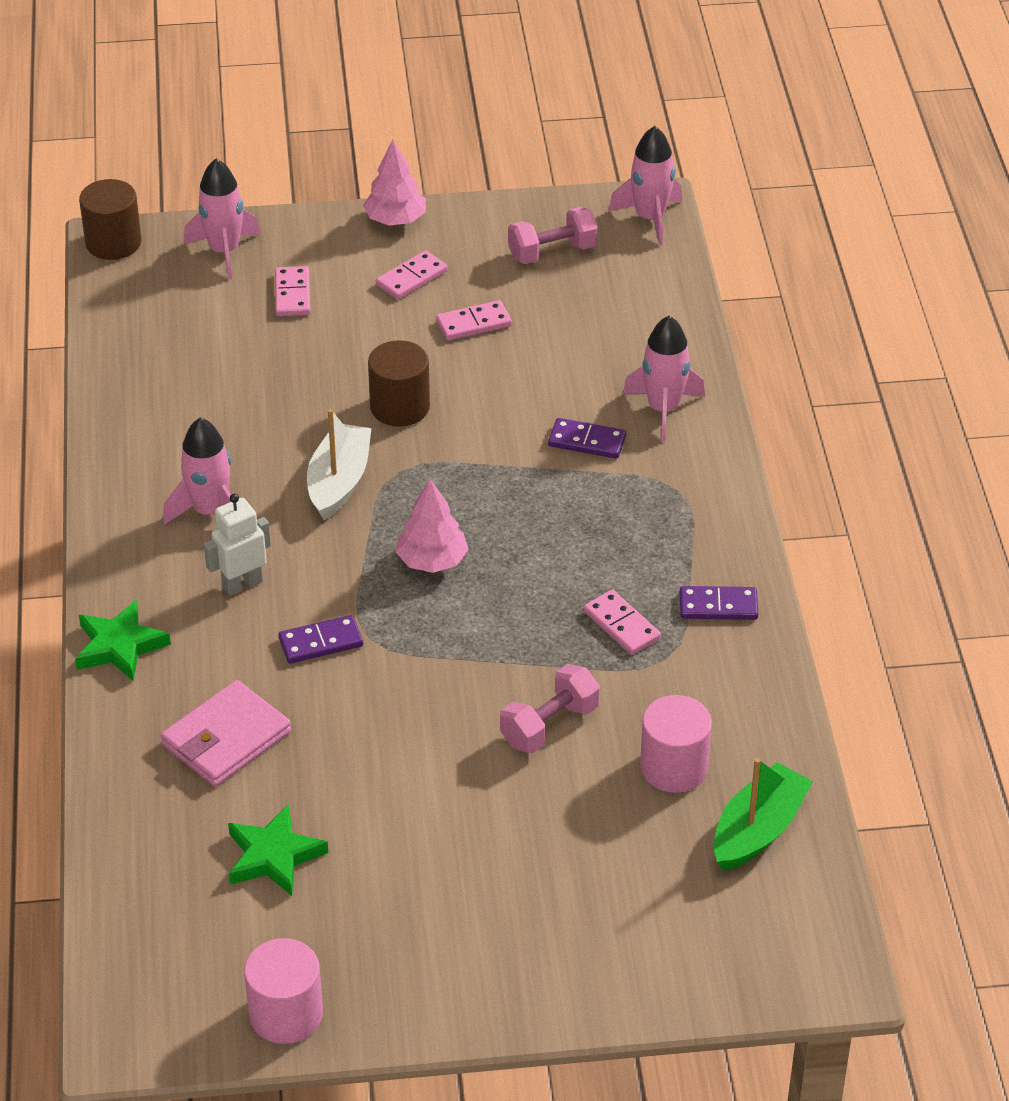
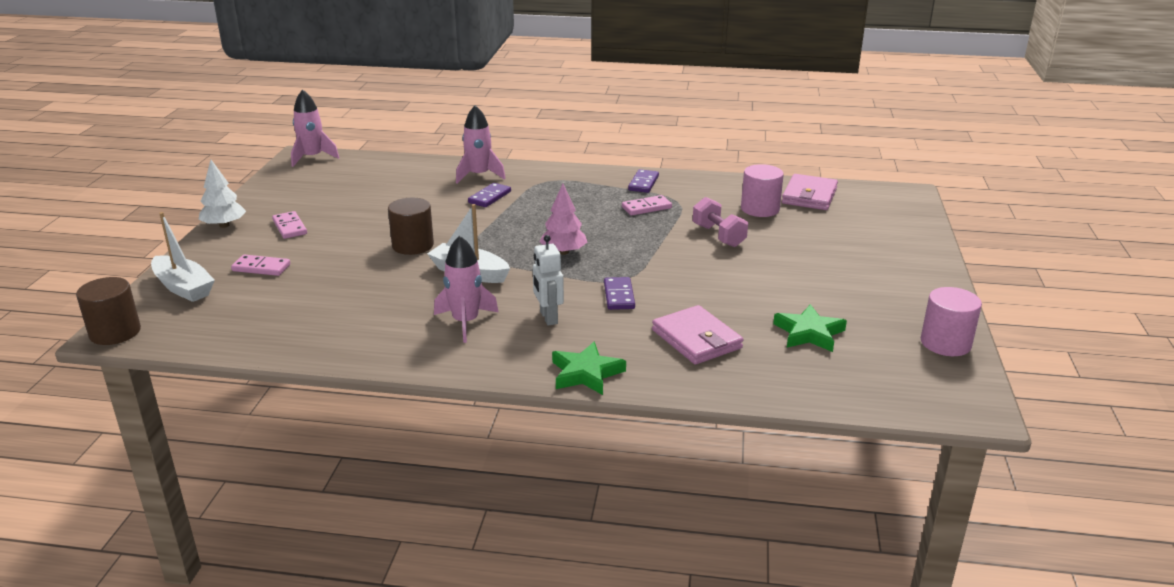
camera: 75 degrees left, 15 degrees down
(224, 251) = (183, 287): pink rocket -> white boat
(395, 220) = (224, 225): pink tree -> white tree
(473, 323) = (354, 214): pink domino -> none
(552, 252) = (312, 185): pink dumbbell -> none
(758, 830) = (809, 196): green boat -> pink wallet

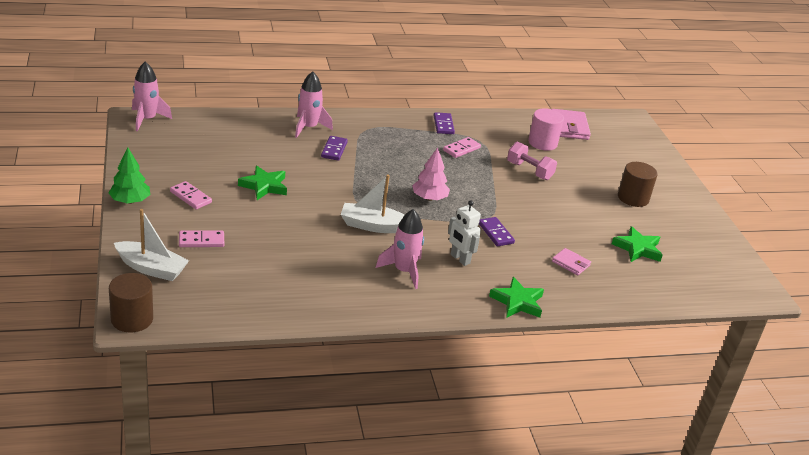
camera: 25 degrees left, 5 degrees up
(224, 225) = (130, 201): white tree -> green tree
(379, 224) = (264, 186): none -> green star
(413, 245) = (309, 204): brown cylinder -> brown cylinder (633, 198)
(696, 339) = (570, 263): pink wallet -> pink wallet, size x0.58
(945, 343) = (721, 245): pink cylinder -> none

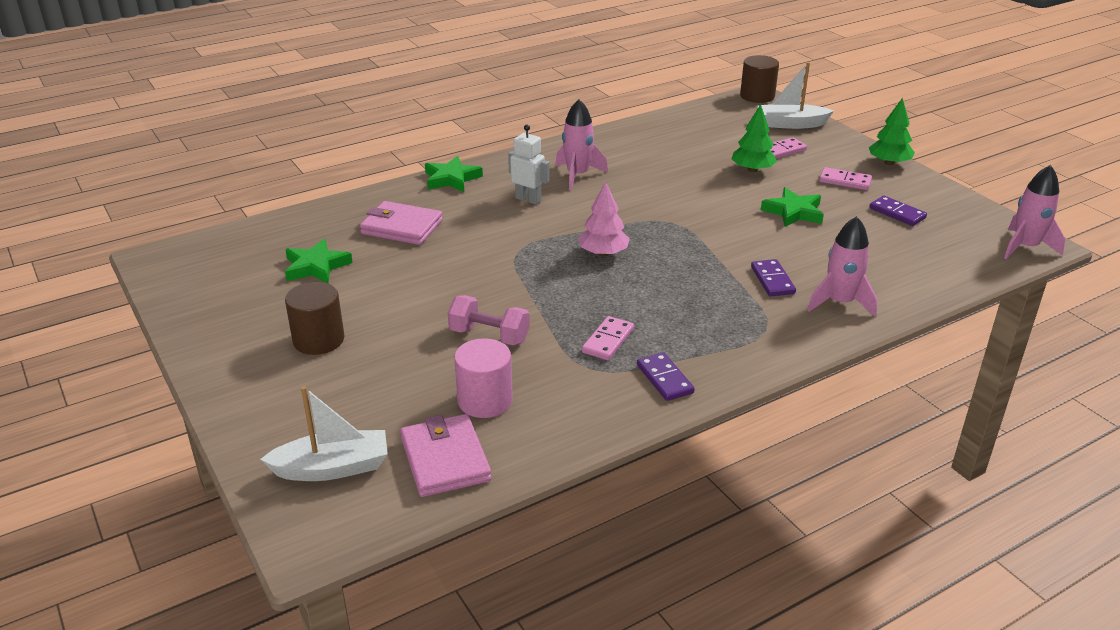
camera: 165 degrees right, 0 degrees up
(250, 230) = (752, 170): none -> green tree
(373, 226) = (641, 205): white boat -> white boat (332, 468)
(496, 233) = (501, 235): purple domino -> purple domino (897, 213)
(570, 263) = (402, 227): pink wallet -> pink wallet, size x1.74

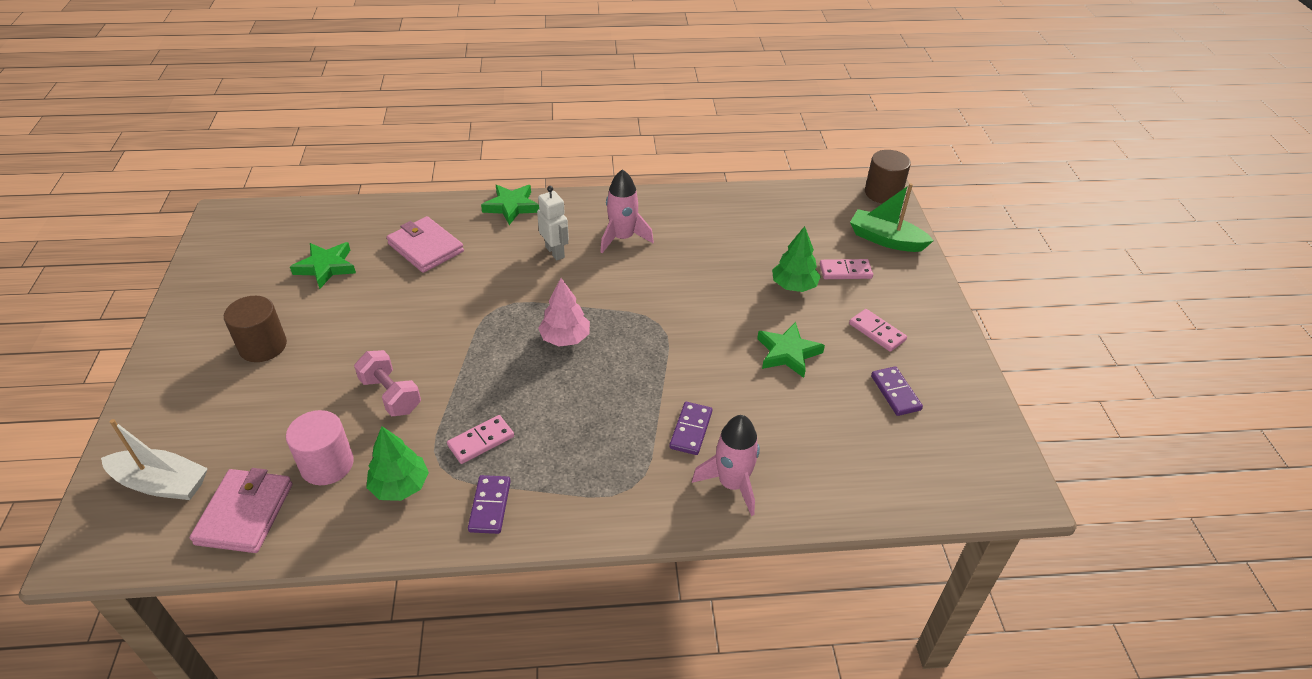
camera: 25 degrees right, 10 degrees up
(790, 124) = (886, 240): white boat -> green boat
(889, 163) = (946, 324): green tree -> green tree (400, 486)
(1025, 247) = (999, 490): pink rocket -> none

